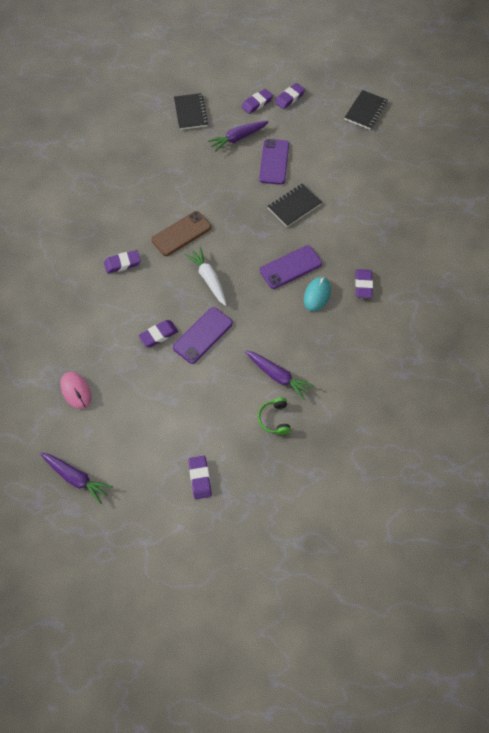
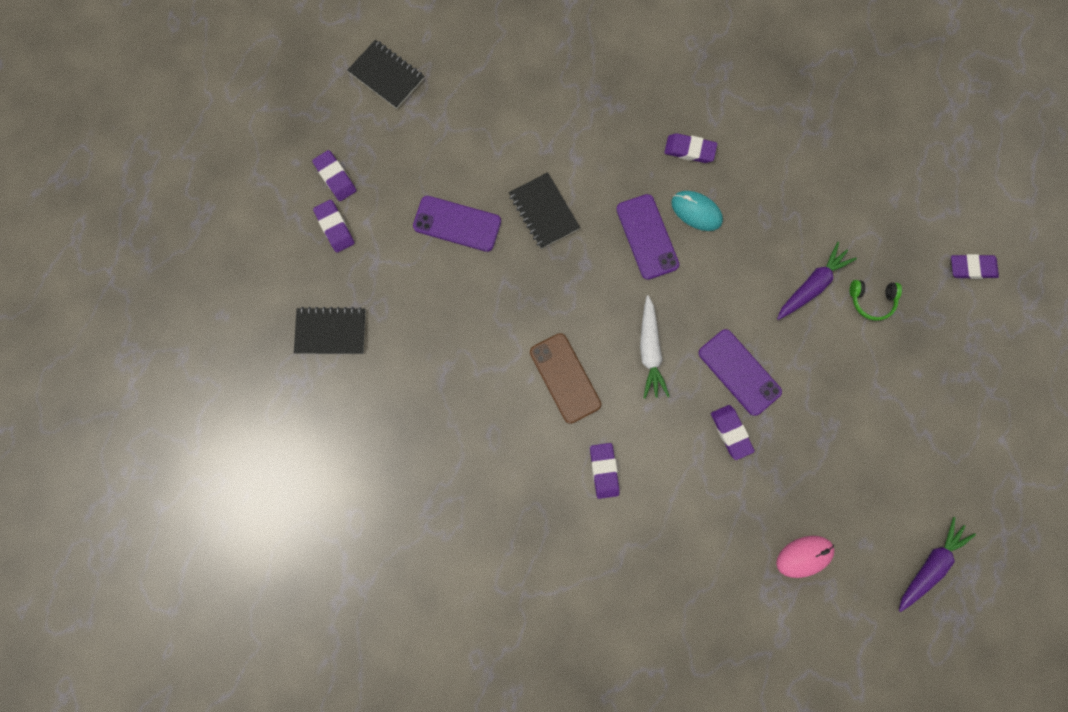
camera: 80 degrees left, 15 degrees up
(200, 478) = (942, 405): purple eraser -> purple eraser (972, 268)
(208, 279) = (649, 351): white carrot -> white carrot turned 75 degrees counterclockwise
(238, 138) = (400, 268): purple carrot -> none

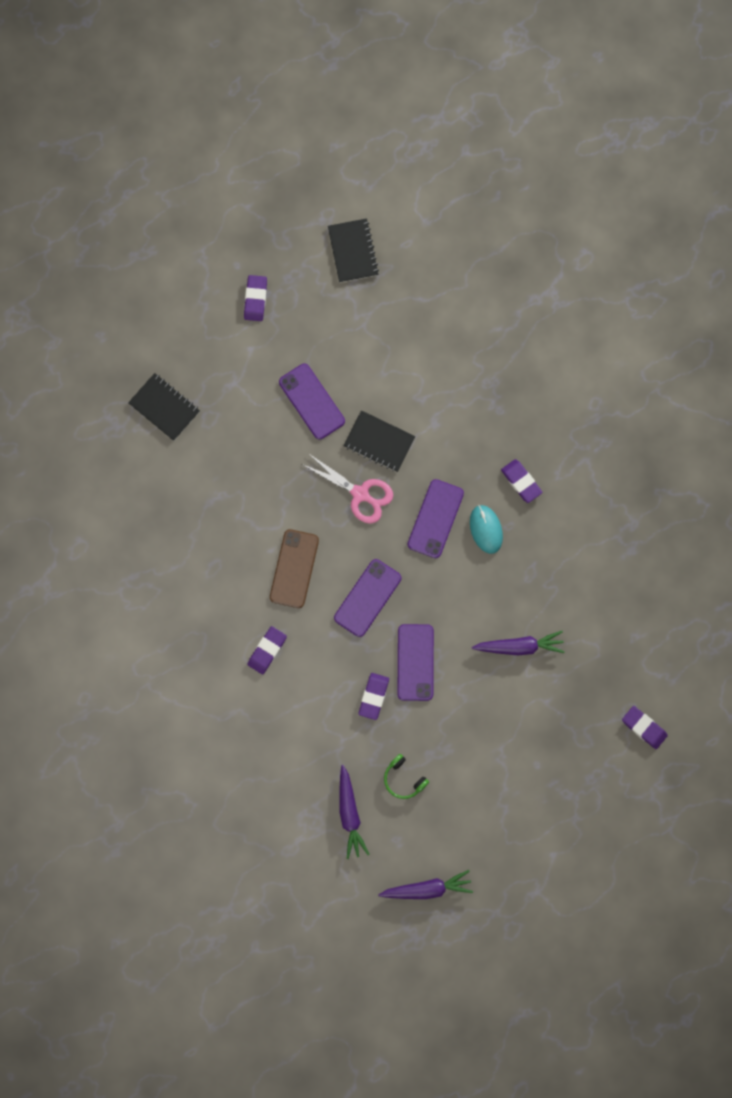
camera: 40 degrees right, 0 degrees up
(335, 227) = (226, 335): purple eraser -> none
(544, 212) = (379, 442): black notebook -> black notebook turned 75 degrees counterclockwise
(566, 267) = (360, 494): none -> pink scissors
(649, 351) = (367, 598): white carrot -> purple phone
(804, 556) = (349, 814): pink mouse -> purple carrot
(871, 300) = (551, 691): green headphones -> green headphones (404, 779)

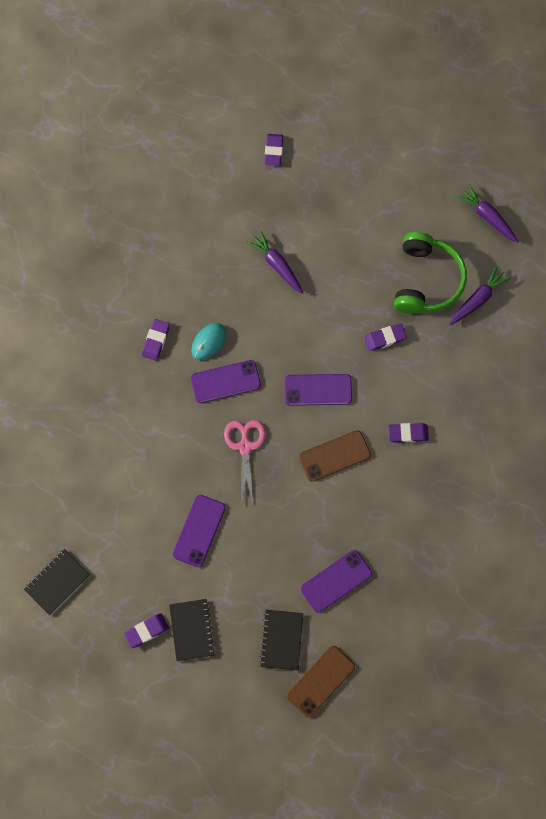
camera: 125 degrees left, 5 degrees down
(105, 416) = (321, 681): none -> brown phone
(379, 442) = (196, 460): black notebook -> black notebook (192, 630)
(404, 779) = (426, 280): green headphones -> green headphones, size x2.22
(415, 662) = (340, 326): purple phone -> purple phone (336, 581)

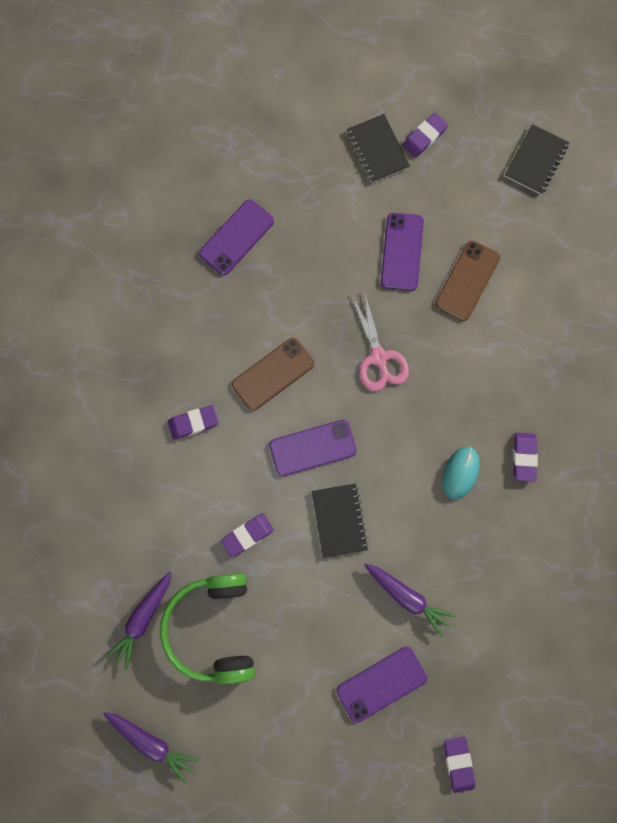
camera: 165 degrees right, 5 degrees up
(225, 381) = (425, 429): purple phone -> purple phone (381, 684)
(281, 640) = (280, 164): black notebook -> black notebook (339, 520)
(321, 681) = (228, 134): brown phone -> brown phone (467, 281)

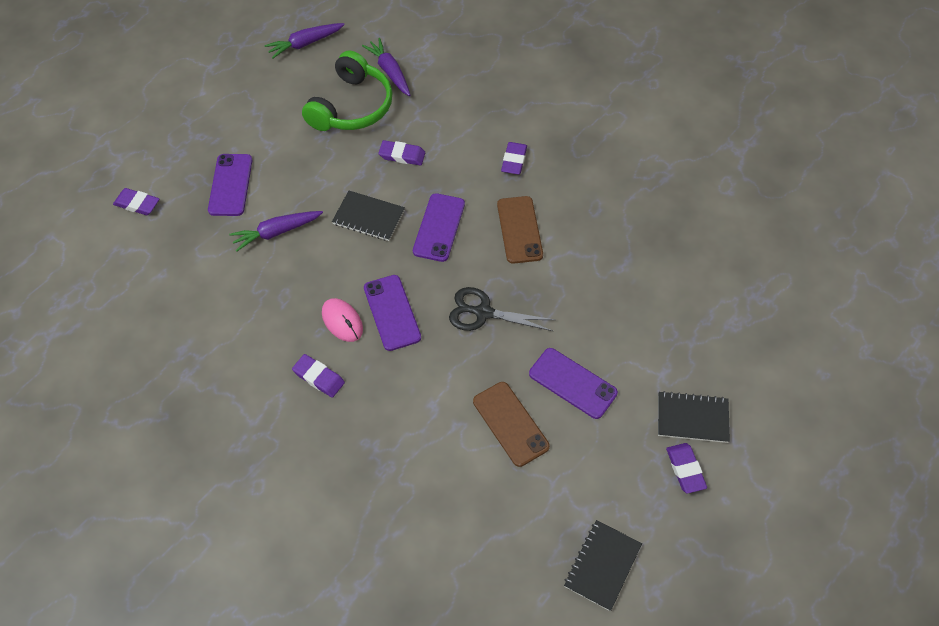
camera: 120 degrees right, 20 degrees down
(213, 628) = (352, 106): green headphones -> green headphones turned 90 degrees clockwise
(237, 237) = (661, 261): purple phone -> purple phone (392, 312)
(247, 535) = (402, 155): purple eraser -> purple eraser turned 75 degrees counterclockwise
(379, 358) = (483, 312): pink scissors -> black scissors
(460, 473) = (342, 321): turquoise mouse -> pink mouse
(536, 161) = (602, 565): black notebook -> black notebook turned 60 degrees clockwise

